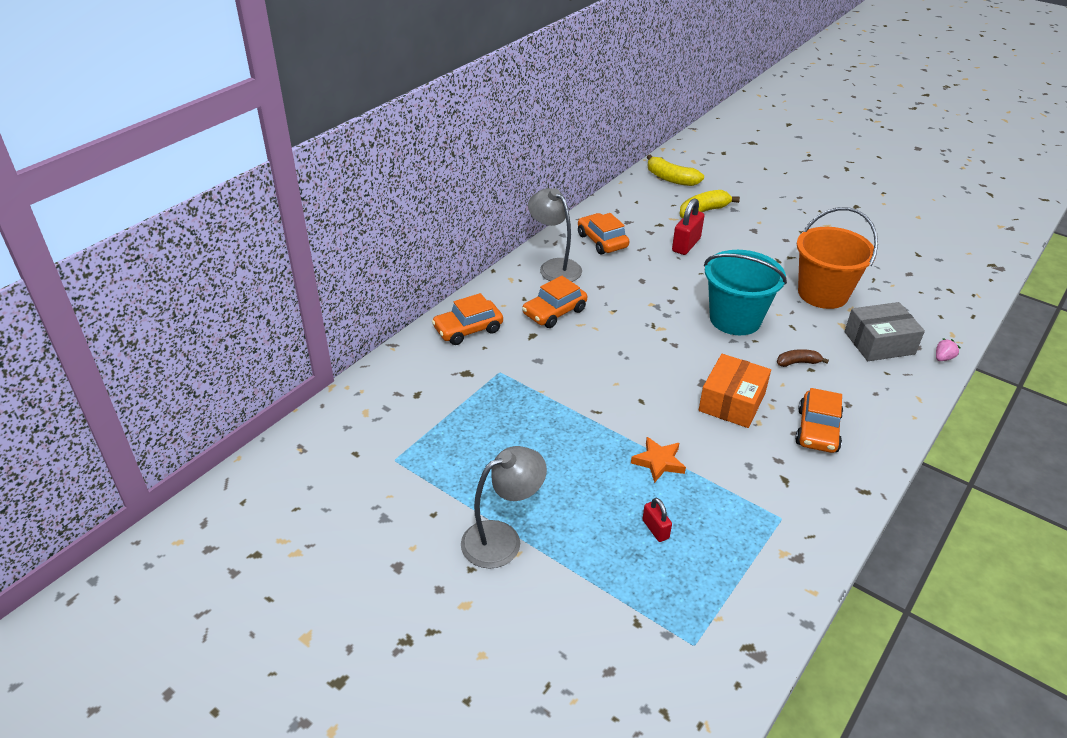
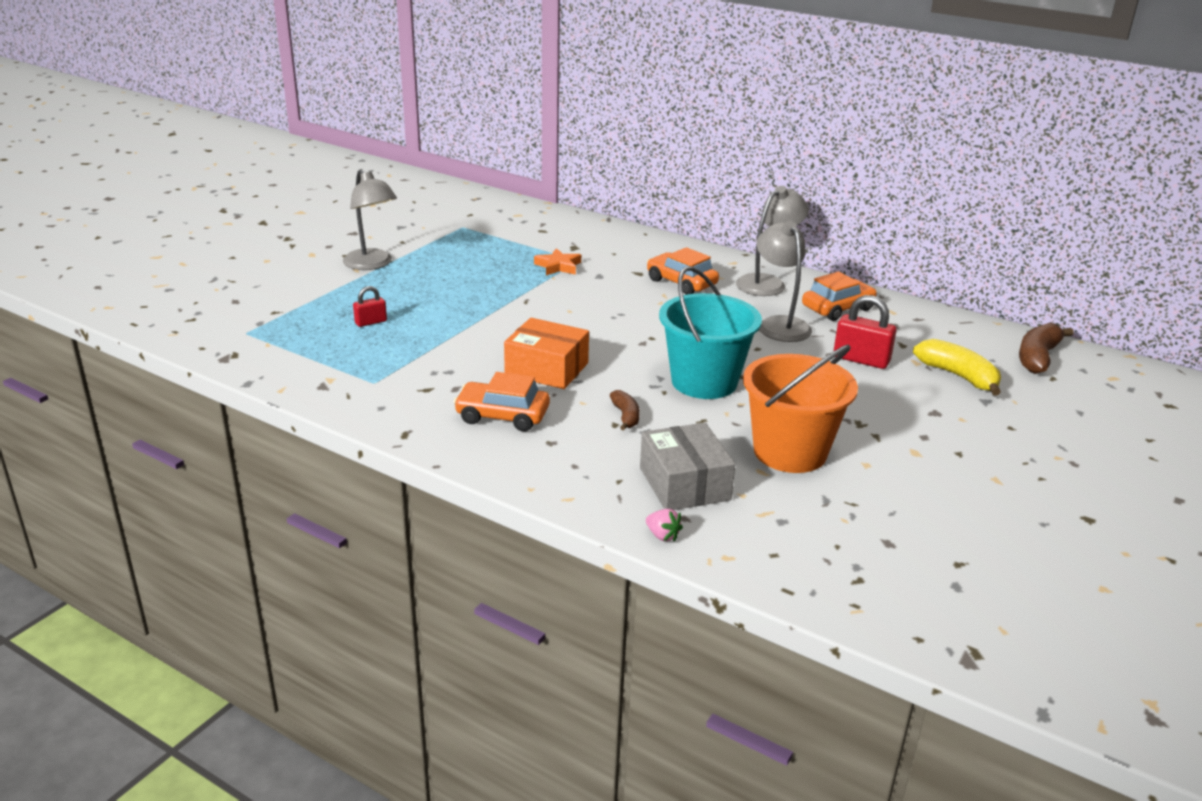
camera: 85 degrees right, 10 degrees down
(468, 329) = (639, 246): orange car -> none
(633, 271) = (779, 324): none -> grey lamp
(658, 462) = (455, 327): orange star -> orange star (558, 266)
(671, 179) = (1037, 357): yellow banana -> brown banana

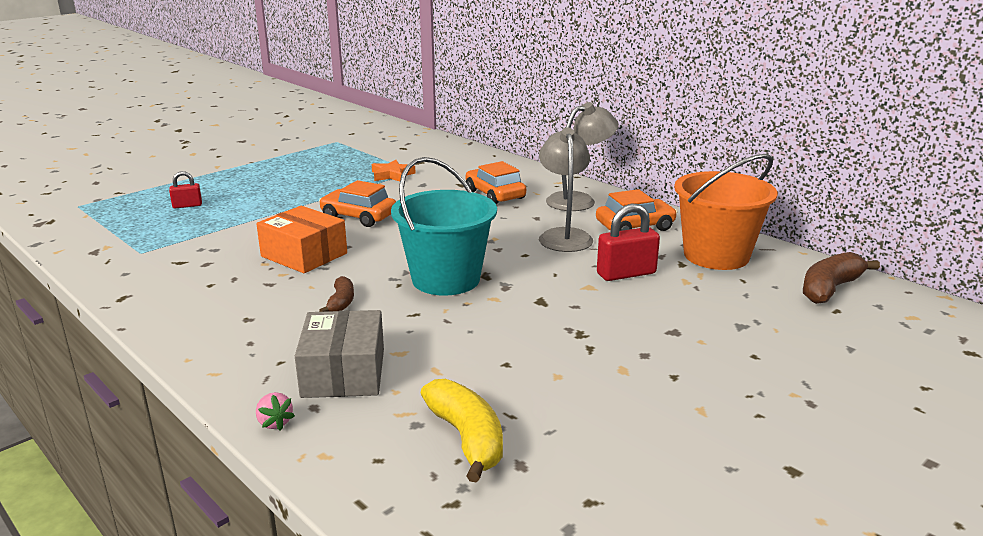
camera: 15 degrees right, 5 degrees down
(372, 264) = (233, 163): grey lamp -> none
(502, 416) = (225, 291): orange car -> orange car (358, 216)
(790, 452) = (481, 354): orange bucket -> orange bucket (716, 255)
(861, 360) = (626, 274): red padlock -> red padlock turned 60 degrees counterclockwise
(958, 376) = (724, 298): yellow banana -> yellow banana (467, 438)

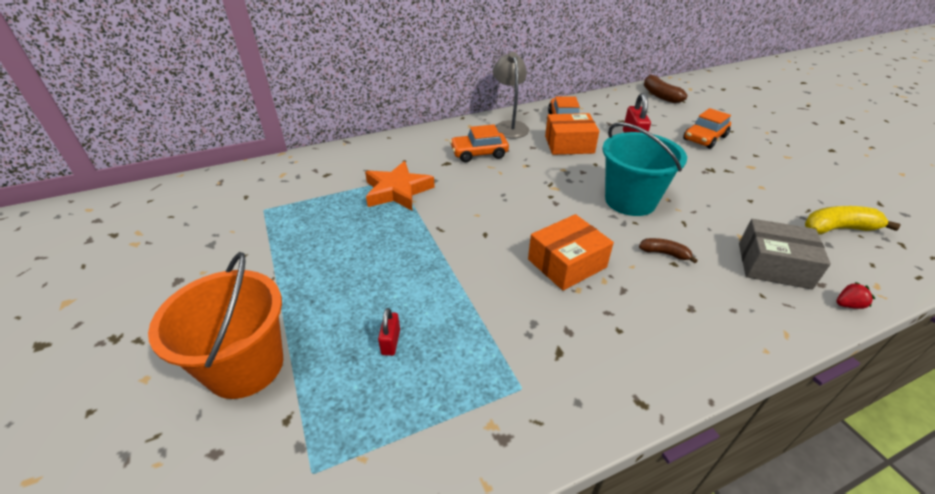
camera: 70 degrees left, 15 degrees up
(274, 423) = (848, 305): pink strawberry -> red strawberry
(358, 216) = (491, 223): orange car -> orange car (704, 138)
(392, 175) = (397, 191): orange star -> orange star, size x1.66
(564, 236) = (569, 144): grey lamp -> orange box
(716, 255) = (613, 109): orange bucket -> orange bucket (245, 366)

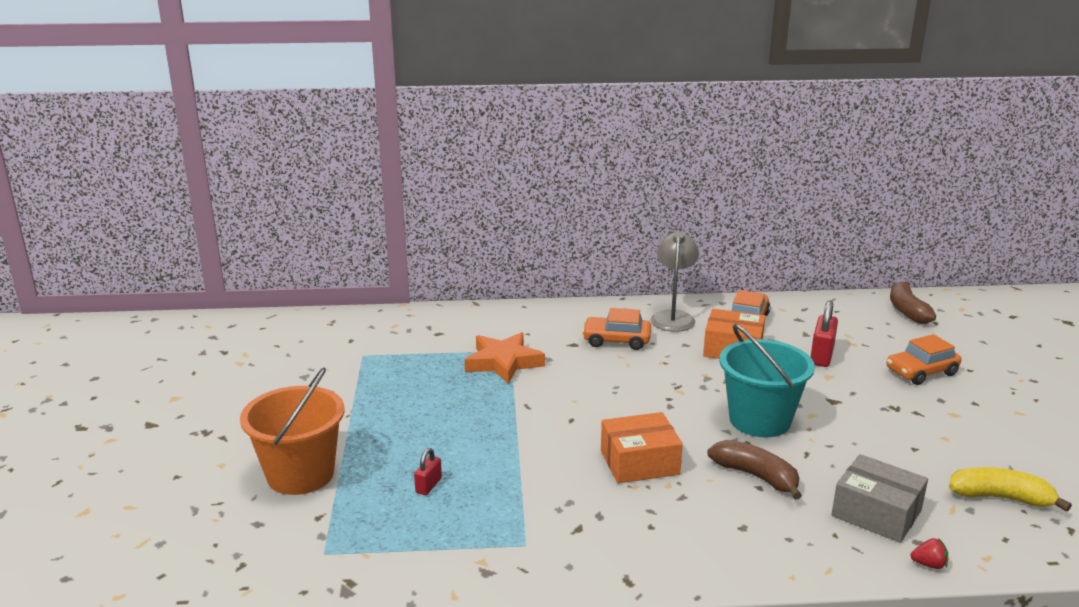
camera: 20 degrees right, 15 degrees down
(664, 253) = (756, 476): brown banana -> brown banana, size x1.70

